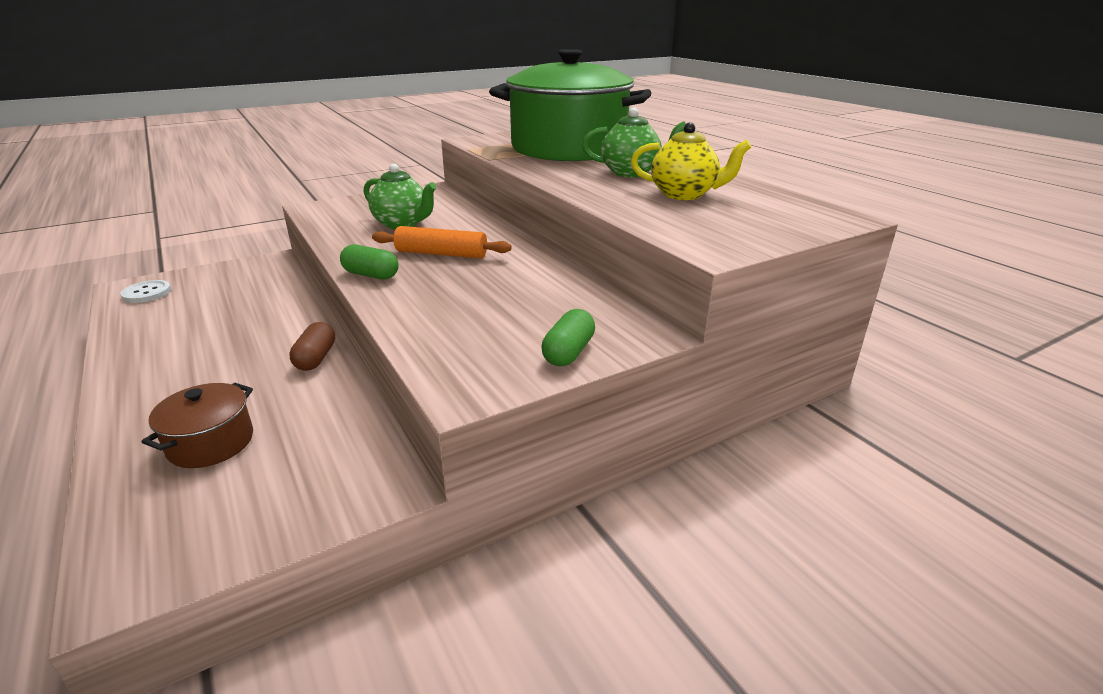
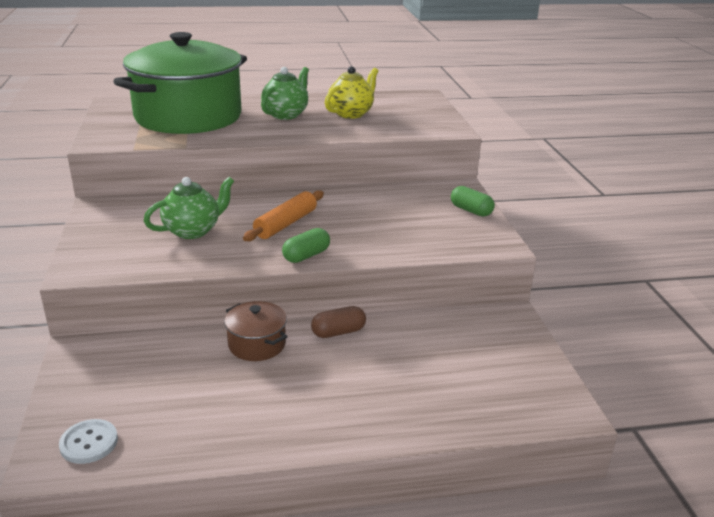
camera: 70 degrees left, 0 degrees up
(211, 443) = (438, 382): brown pot -> brown pot (257, 344)
(316, 358) = (338, 332): brown capsule -> brown capsule turned 45 degrees counterclockwise

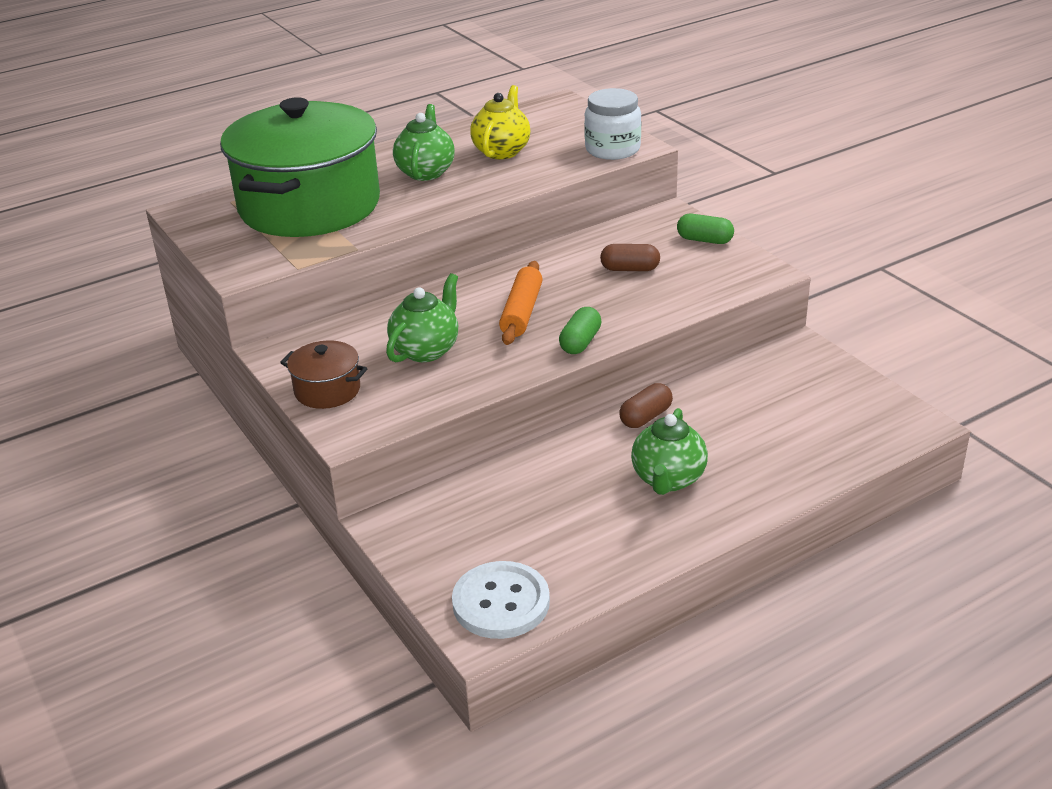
camera: 20 degrees left, 5 degrees up
(89, 443) = (501, 602): white button -> white button, size x1.60
(257, 344) = (574, 456): brown pot -> brown pot (327, 390)
(312, 387) = (668, 479): none -> green teapot
(394, 216) = (630, 269): none -> brown capsule
(431, 128) = (612, 149): none -> white jar

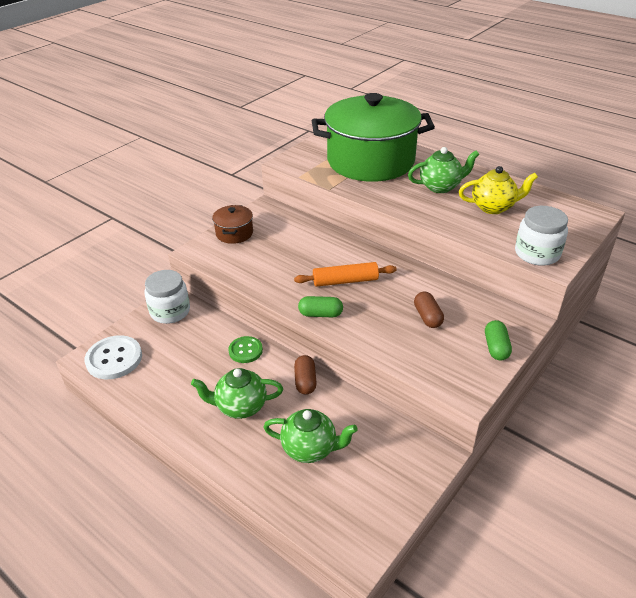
camera: 70 degrees right, 5 degrees up
(417, 529) = (170, 311): none -> white jar
(426, 350) = (286, 255): green teapot -> green teapot (310, 448)
(557, 460) = (245, 350): none -> green button
(645, 417) = (305, 381): brown capsule -> brown capsule turned 60 degrees clockwise

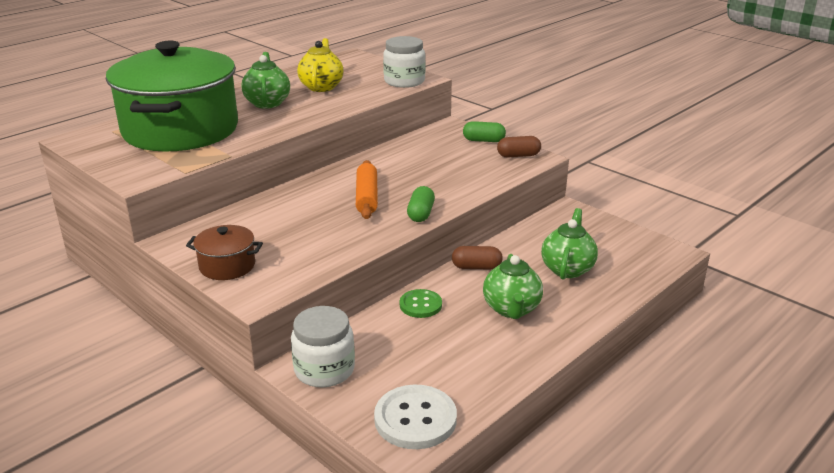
camera: 85 degrees left, 10 degrees down
(427, 317) = (437, 162): brown capsule -> brown capsule (518, 155)

